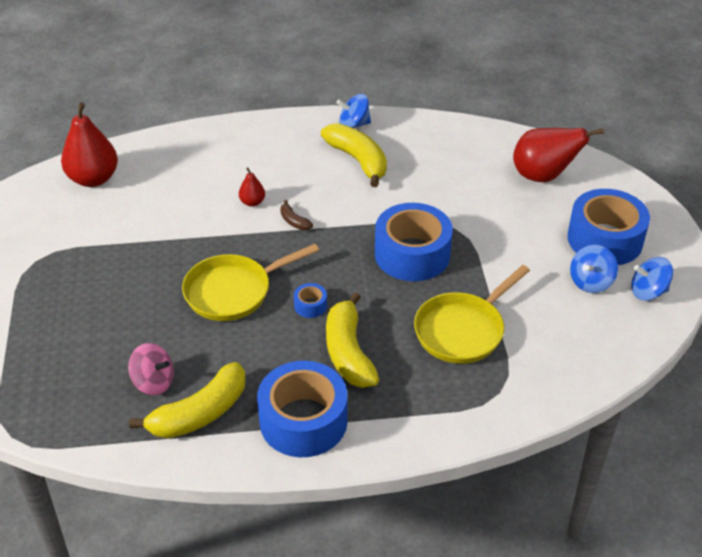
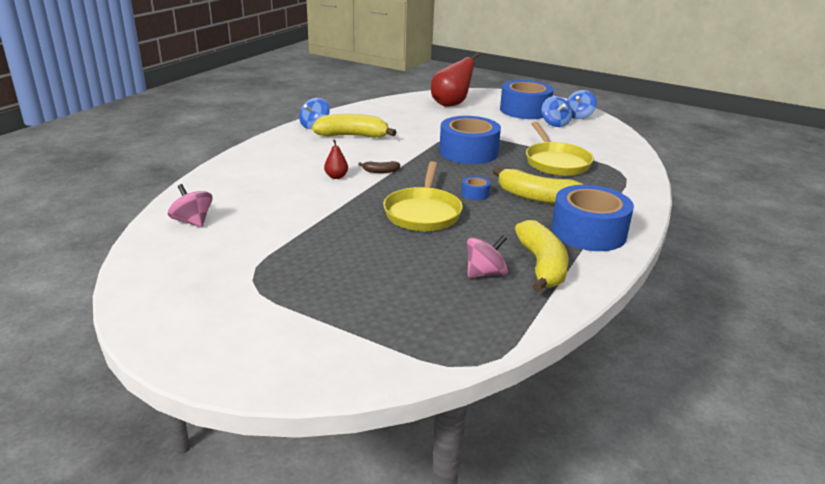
camera: 55 degrees left, 15 degrees down
(93, 179) = (193, 221): red pear -> pink spinning top

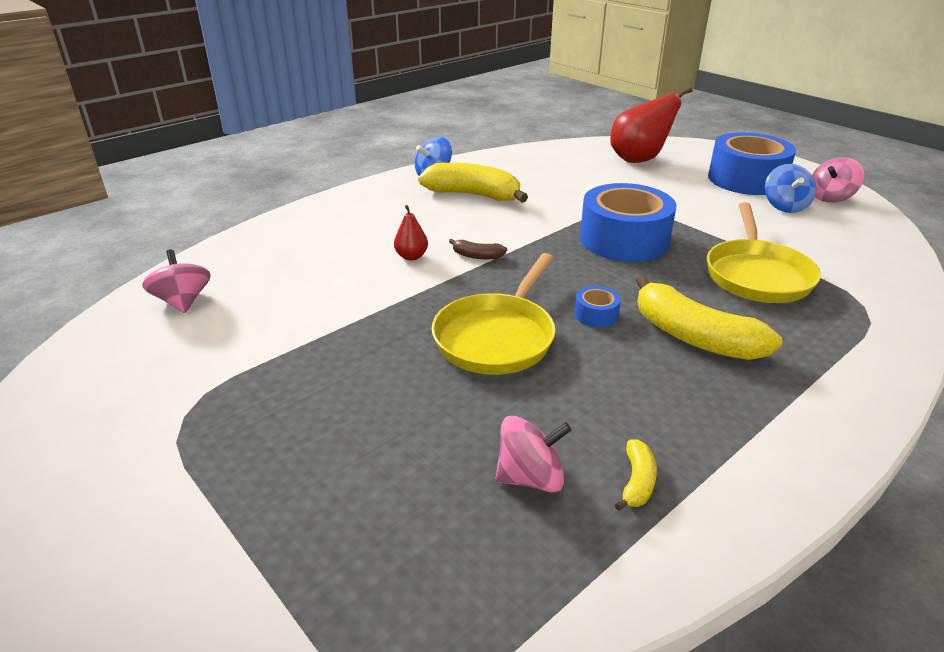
camera: 20 degrees right, 5 degrees up
(541, 266) = (637, 482): yellow banana -> yellow banana, size x0.45
(578, 116) = (830, 197): blue spinning top -> pink spinning top
(588, 232) = (755, 423): blue tape -> none

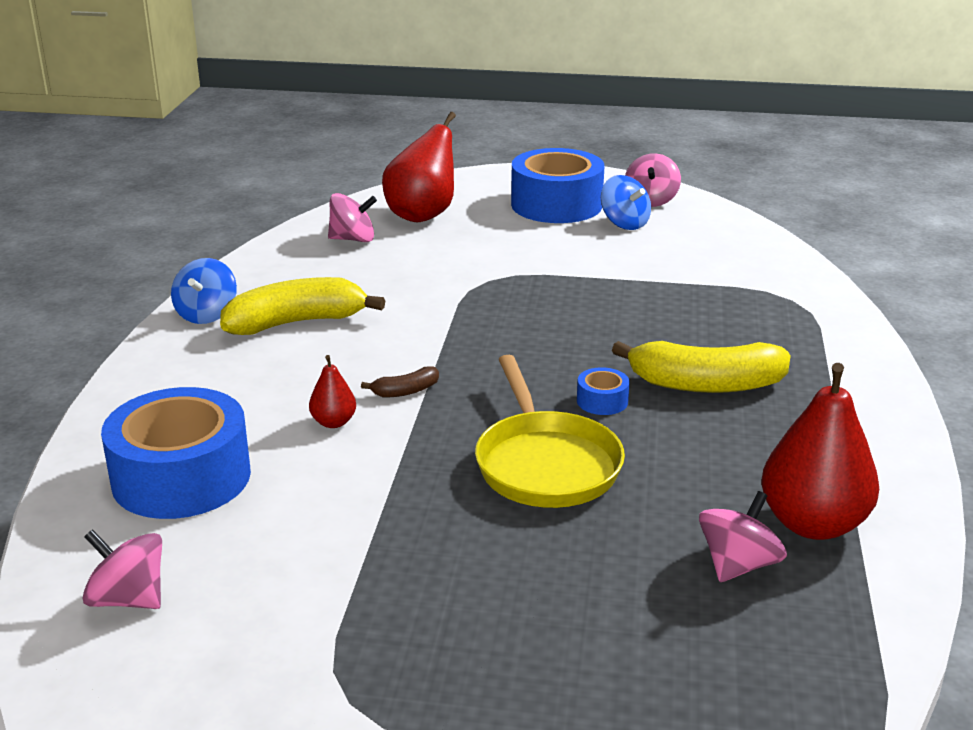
camera: 40 degrees left, 5 degrees down
(574, 160) = (353, 239): none -> pink spinning top
(624, 239) = (527, 314): blue tape -> blue tape (181, 477)
(637, 482) = (813, 524): yellow banana -> red pear
(756, 275) = (683, 304): yellow pan -> none

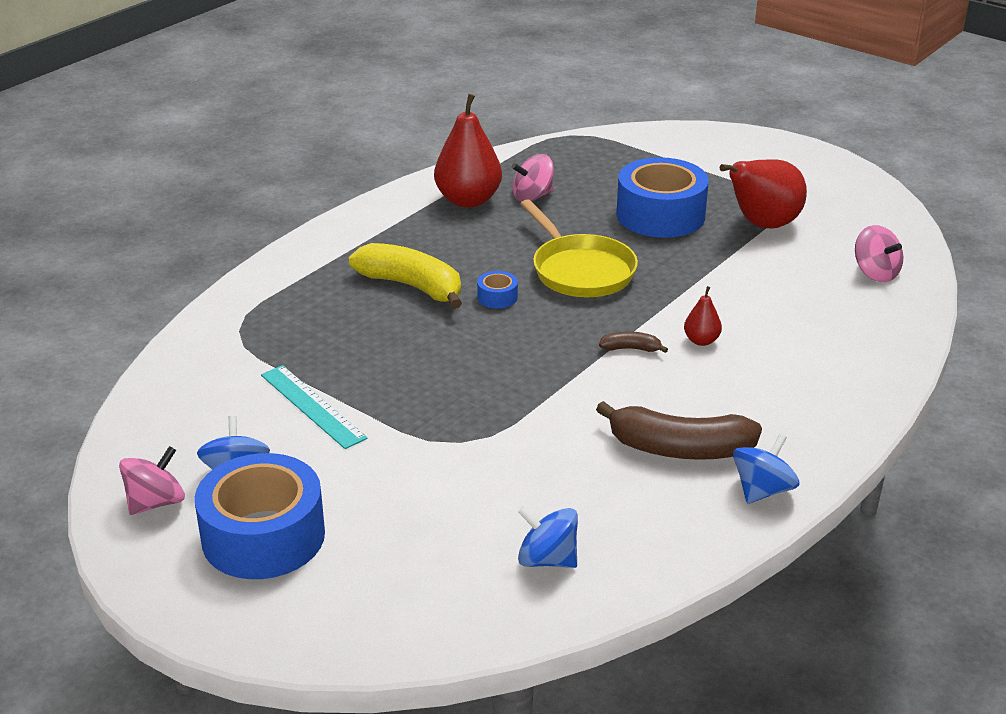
camera: 150 degrees left, 5 degrees up
(181, 477) = (828, 333): blue tape -> blue tape (660, 215)
(297, 322) = (679, 449): yellow banana -> brown banana
(353, 239) = (547, 559): pink spinning top -> blue spinning top
(423, 215) = (432, 577): red pear -> red pear (762, 225)
(545, 464) = (580, 270): yellow pan -> yellow pan turned 135 degrees clockwise
(637, 269) = (312, 406): none -> turquoise ruler

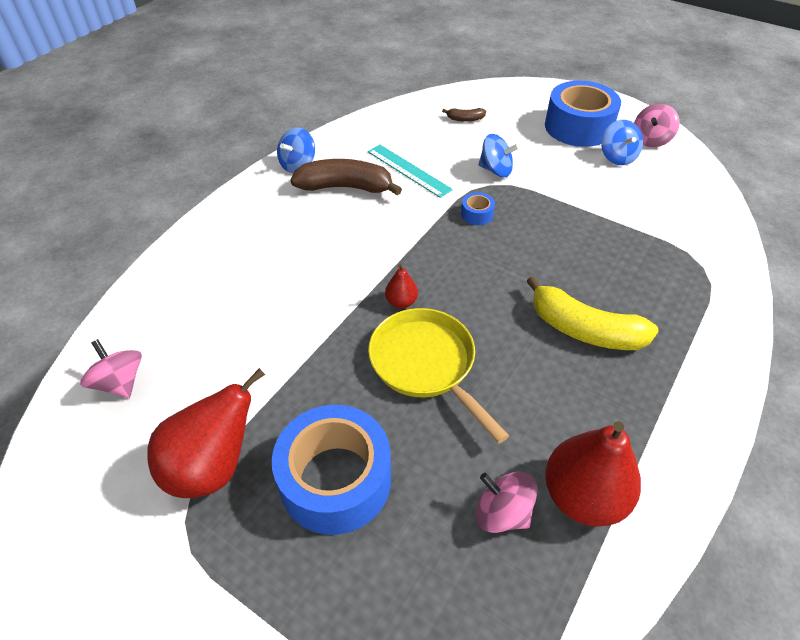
camera: 175 degrees right, 15 degrees up
(312, 406) = (600, 203): turquoise ruler -> turquoise ruler (408, 170)
(497, 297) = (499, 320): blue tape -> blue tape (477, 214)
(532, 196) = (502, 513): pink spinning top -> pink spinning top turned 120 degrees counterclockwise
(547, 559) = (422, 124): blue spinning top -> blue spinning top (495, 170)
(631, 349) = (376, 268): brown banana -> brown banana (465, 119)
(701, 341) = (316, 280): red pear -> red pear (401, 302)

